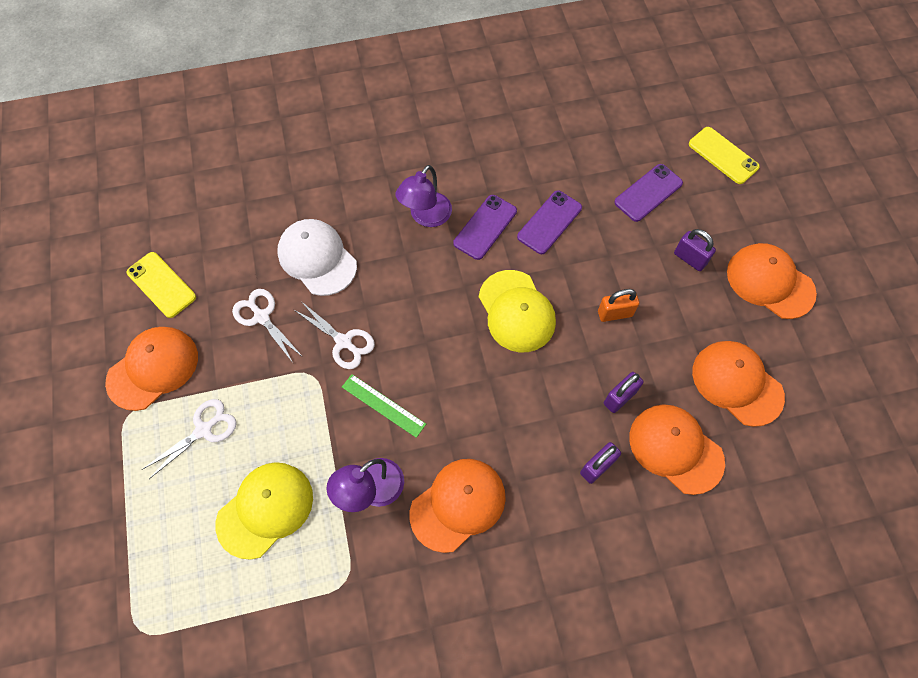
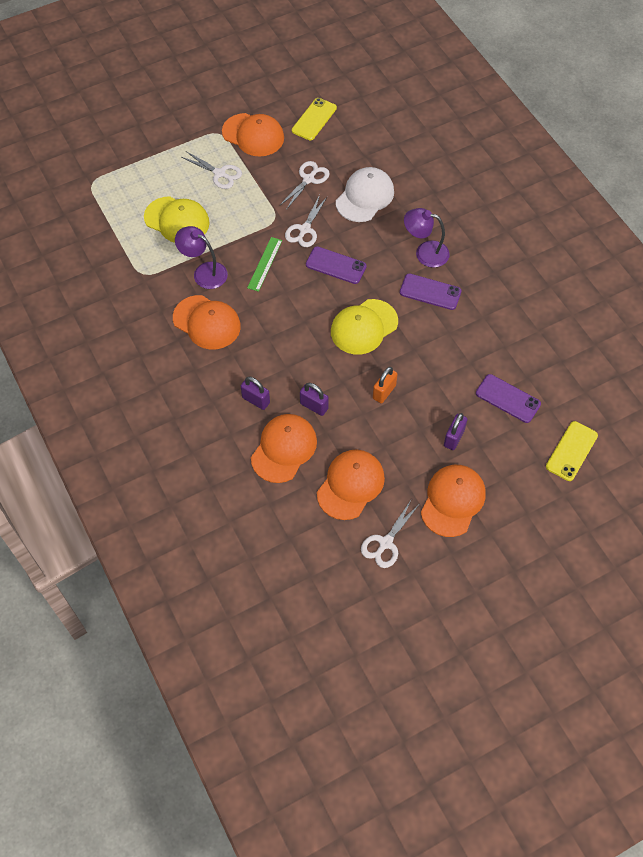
camera: 75 degrees right, 5 degrees down
(549, 222) = (451, 333): purple phone -> purple phone (336, 265)
(615, 313) = (384, 392): orange padlock -> orange padlock turned 60 degrees clockwise
(816, 365) = (385, 543): none -> white scissors

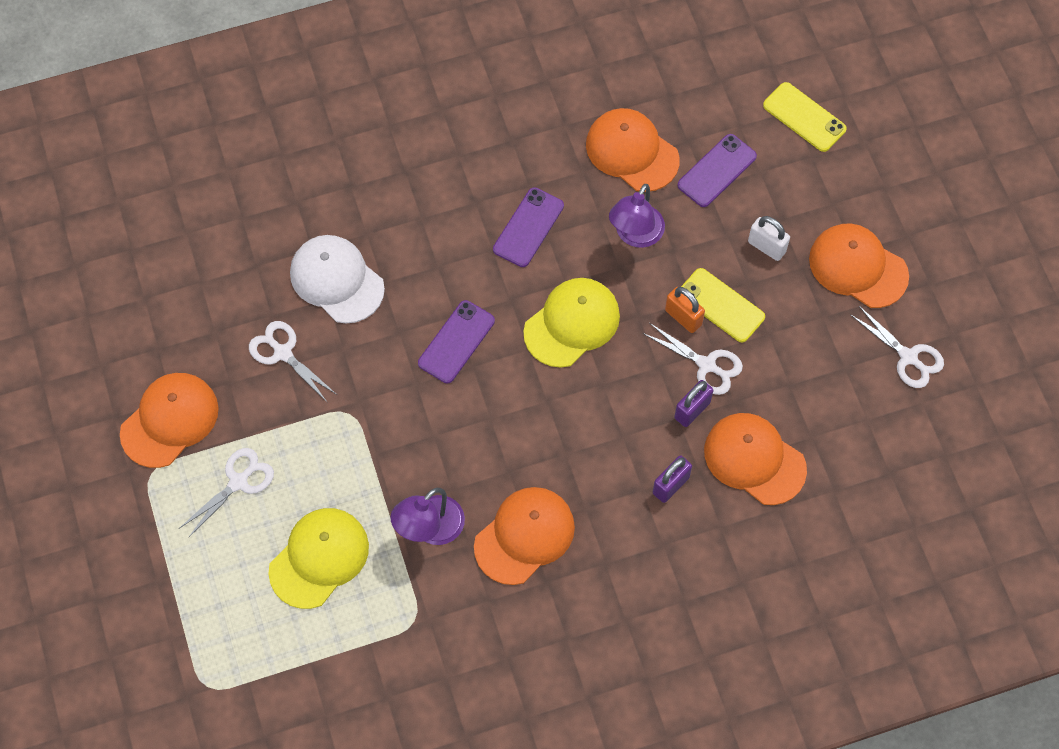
camera: 80 degrees left, 5 degrees up
(265, 264) = (433, 439): green ruler -> none
(304, 229) = (380, 374): white scissors -> white scissors (706, 365)
(314, 119) = (161, 325): yellow phone -> yellow phone (721, 305)
(350, 485) = (820, 384): orange cap -> orange cap (632, 152)
(364, 327) = (572, 323): yellow cap -> yellow cap turned 105 degrees counterclockwise
(425, 252) = (458, 220): purple lamp -> purple lamp (635, 235)
(454, 438) = (766, 247): purple padlock -> white padlock

